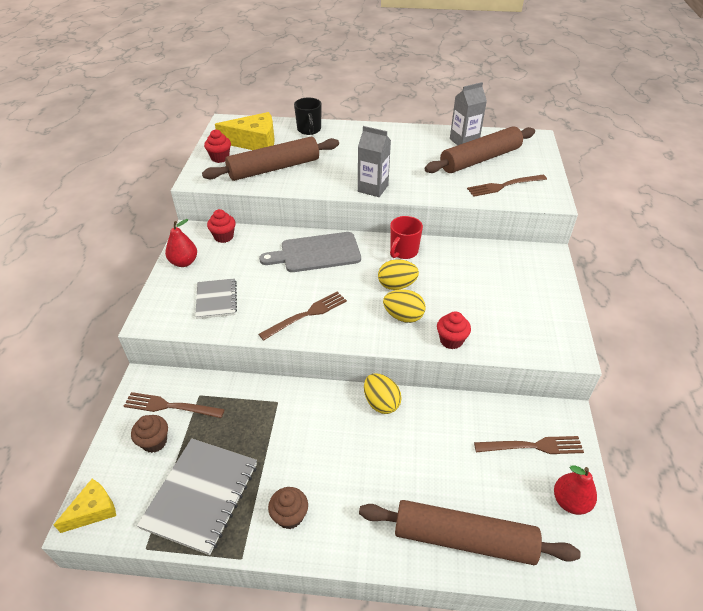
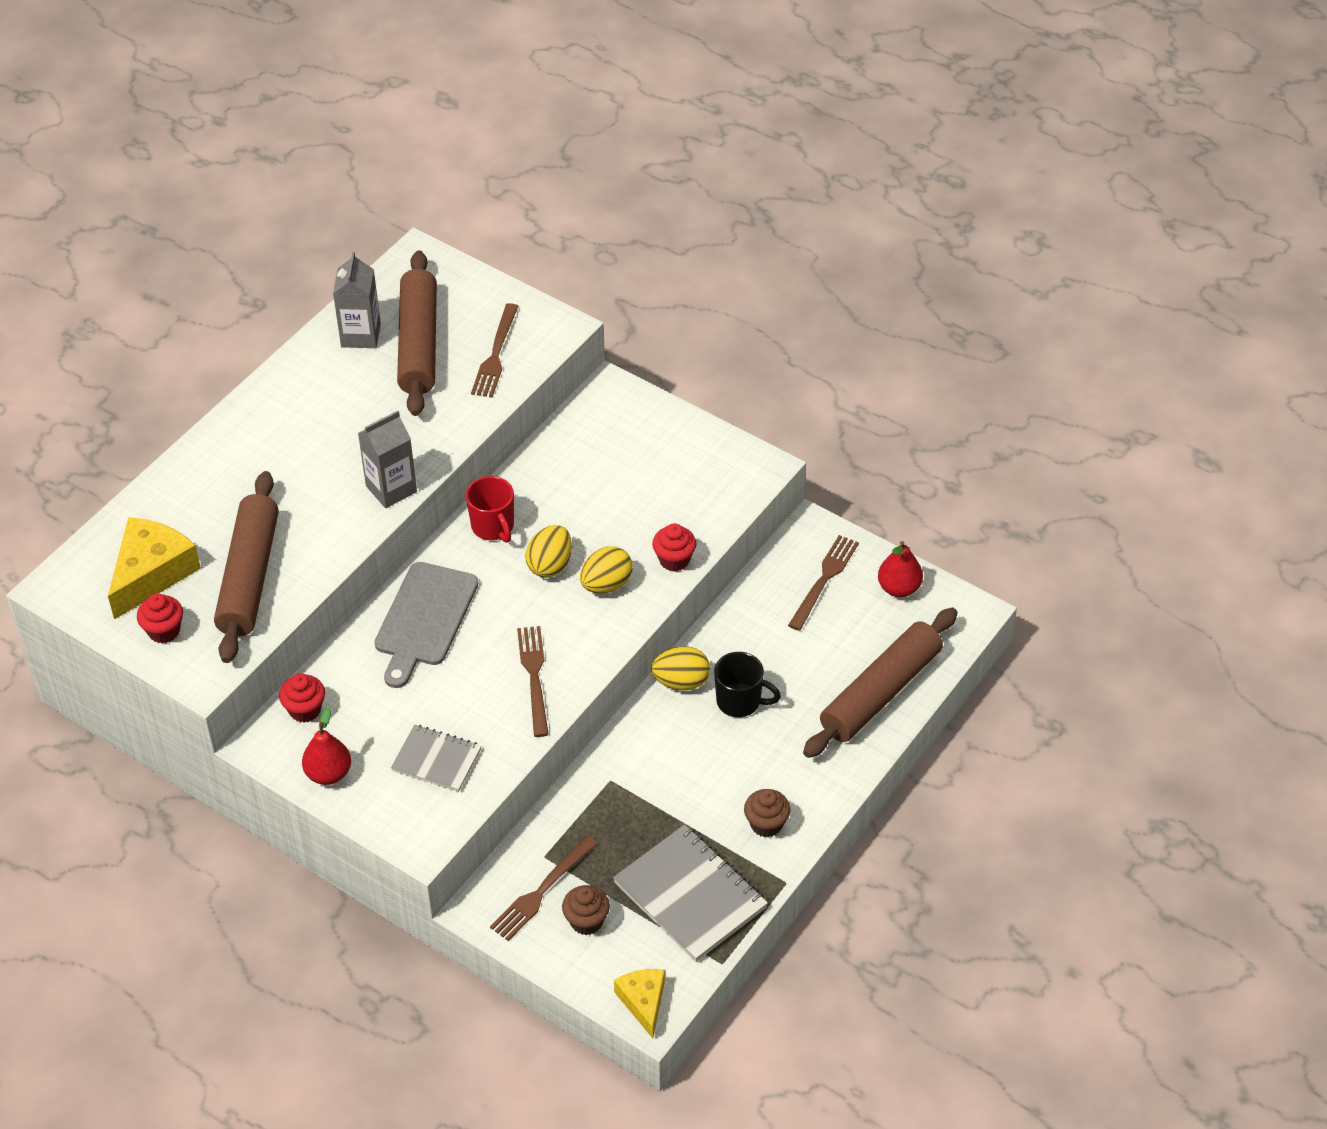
camera: 60 degrees left, 5 degrees up
(309, 130) = (174, 493): black mug -> black mug (740, 701)

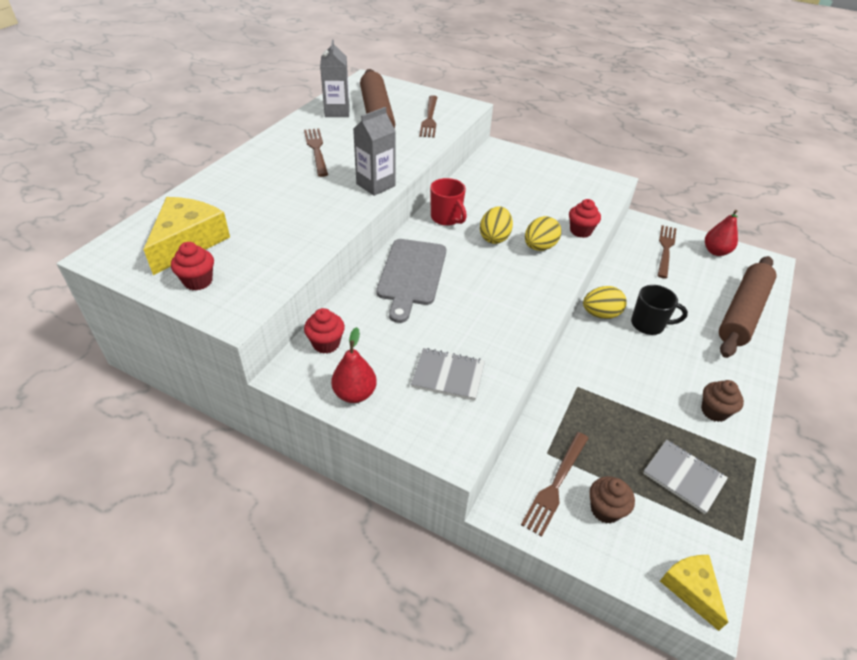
camera: 10 degrees left, 5 degrees down
(249, 576) = (271, 241): brown rolling pin -> none
(534, 676) = (508, 308): brown fork -> brown fork (316, 150)
(690, 895) = (684, 477): grey notebook -> grey notebook, size x0.60

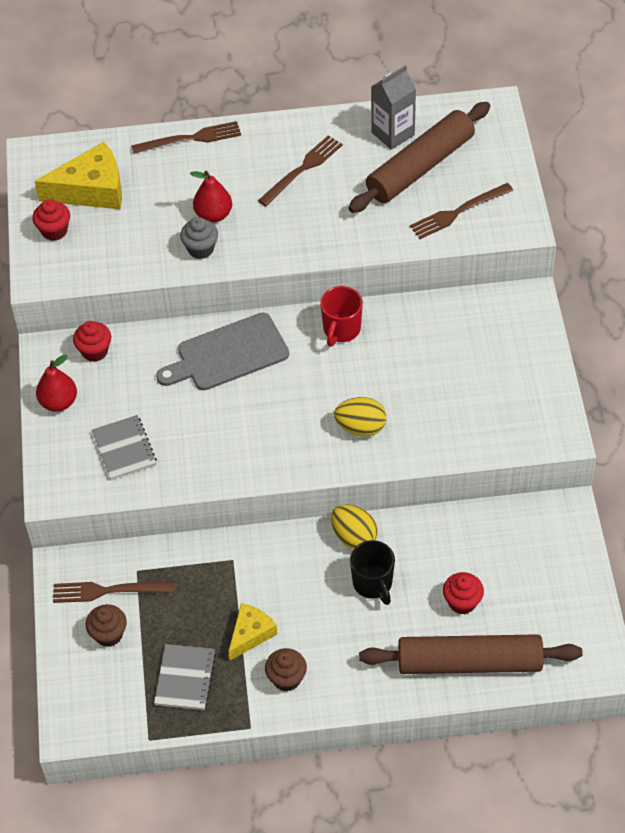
camera: 60 degrees right, 10 degrees up
(325, 218) = (200, 249): none -> grey cupcake
(376, 185) = (284, 249): grey carton -> none
(494, 238) = (343, 384): yellow egg -> none
(580, 231) = (423, 449): red cupcake -> red cupcake (462, 602)
(665, 249) = (531, 552): brown fork -> brown fork (191, 138)
(691, 589) = (76, 717): yellow cheese -> yellow cheese (250, 634)
(715, 251) = (574, 603): red pear -> red pear (213, 215)

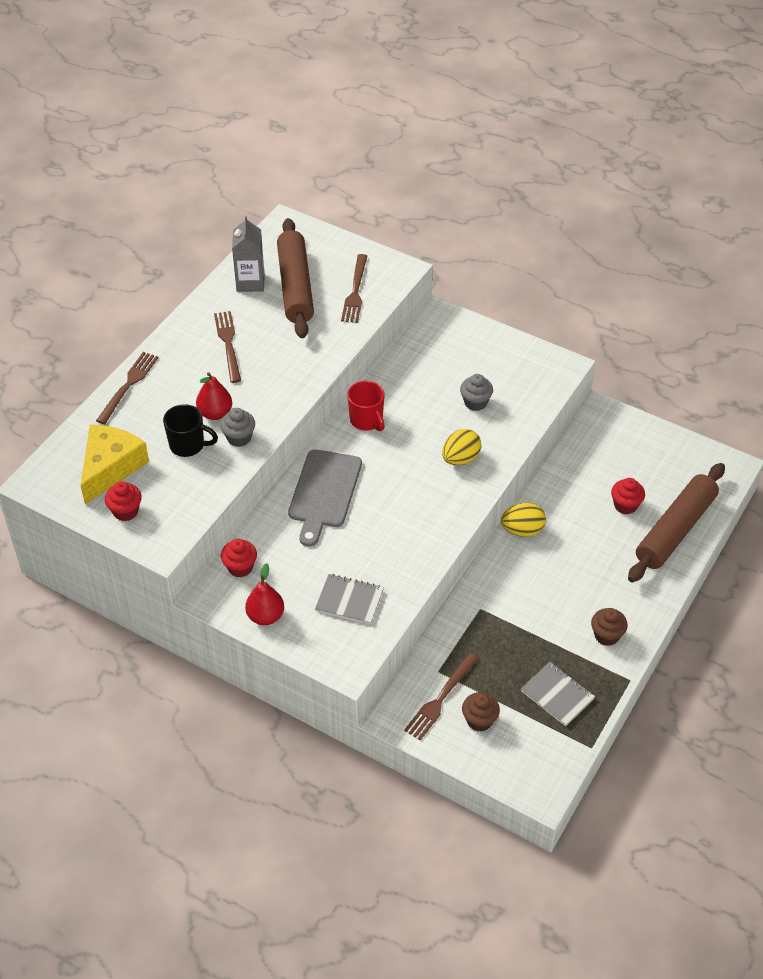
camera: 55 degrees left, 5 degrees down
(250, 634) = (552, 635): yellow cheese -> none
(373, 583) = (570, 543): black mug -> black mug (188, 445)
(442, 396) = (475, 402): none -> grey cupcake

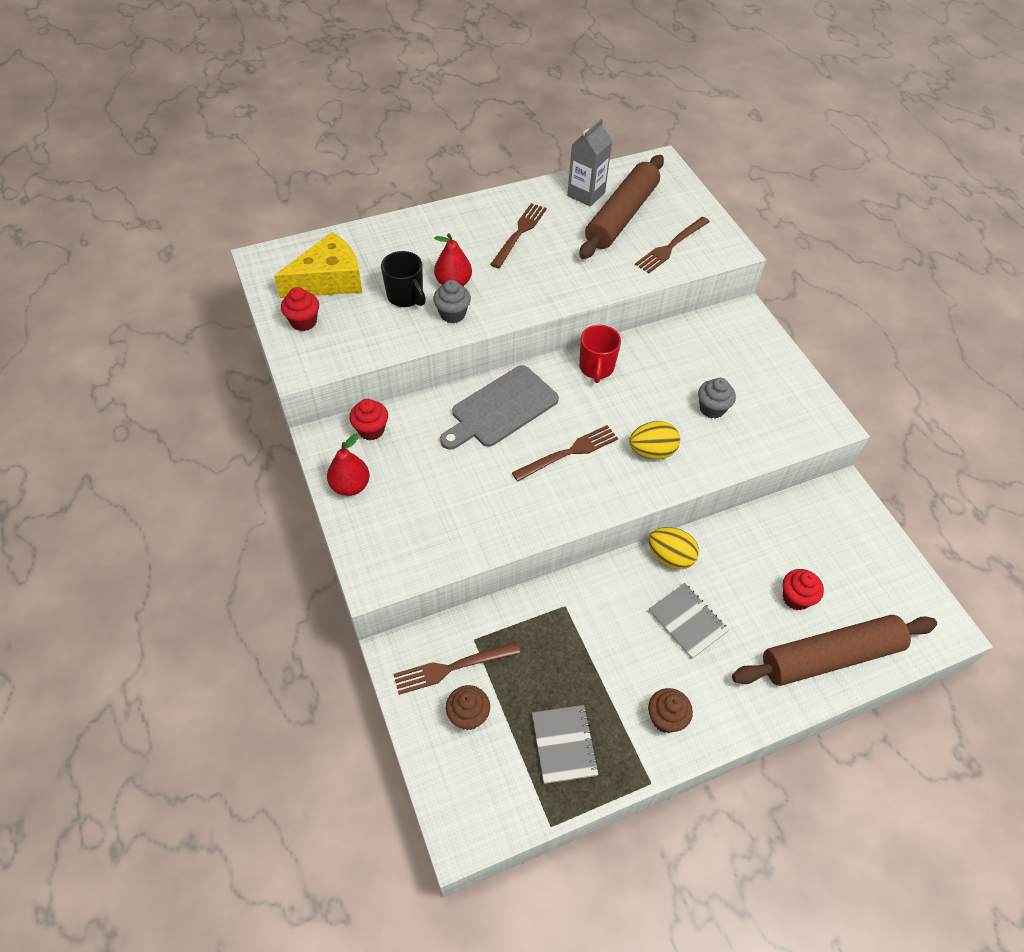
camera: 35 degrees right, 5 degrees up
(128, 385) = (408, 224): brown fork -> brown fork (569, 452)
(349, 600) = (432, 519): grey notebook -> grey notebook (687, 621)

